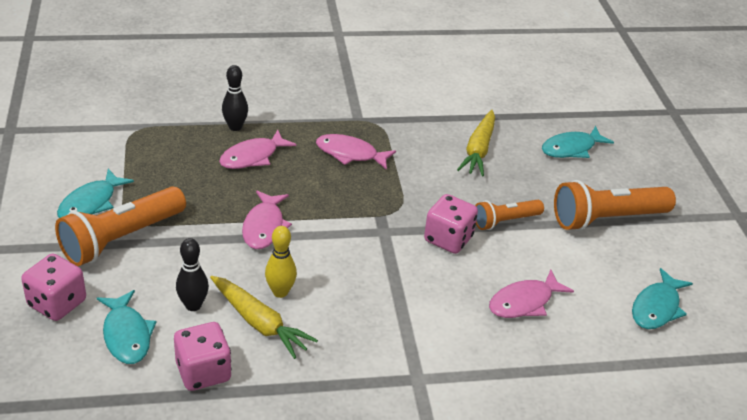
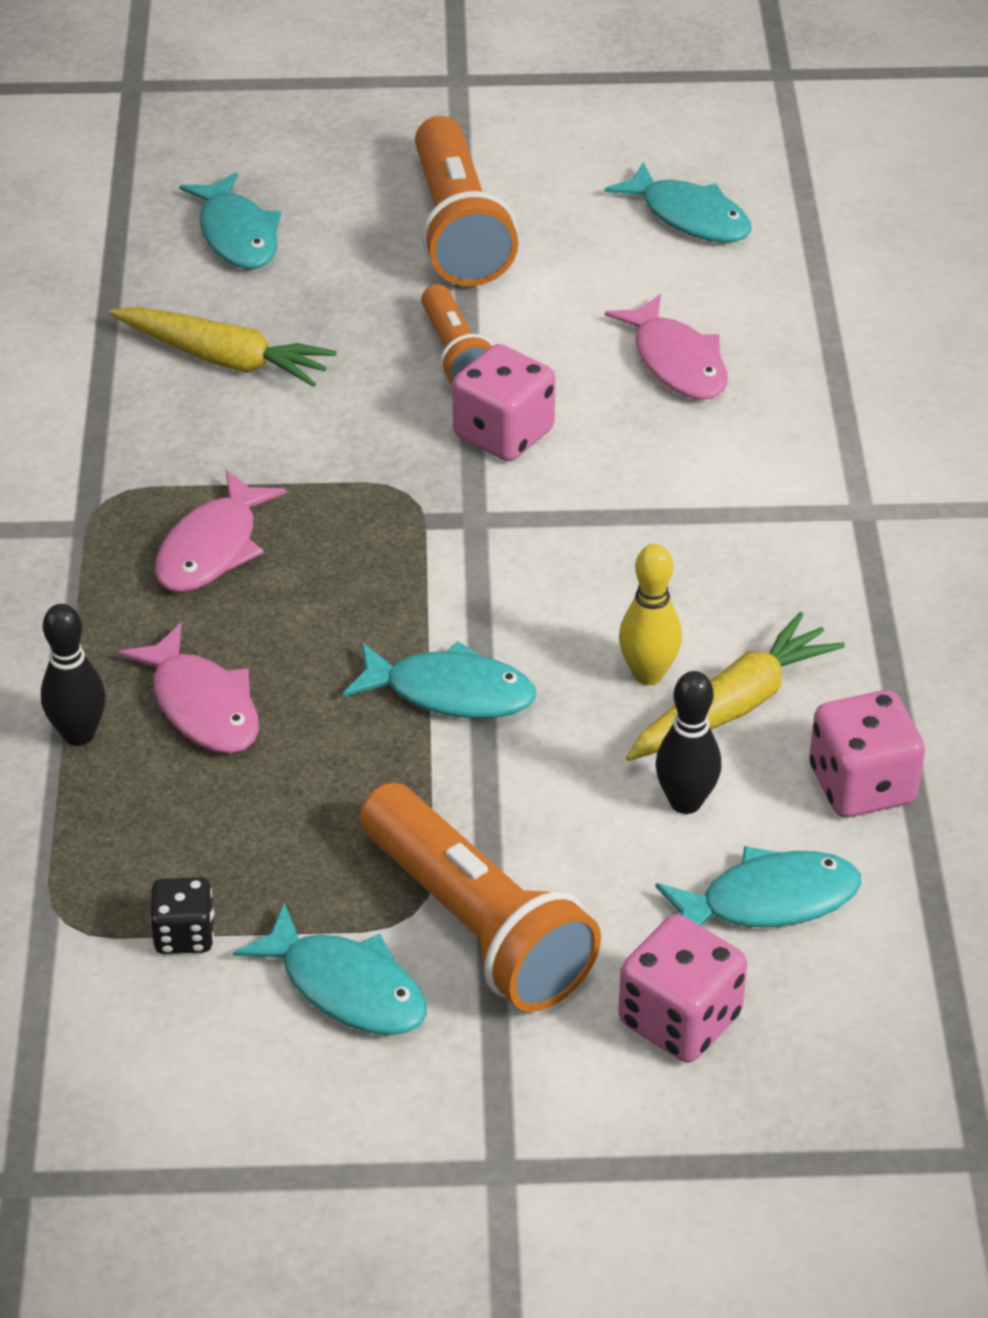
camera: 80 degrees left, 5 degrees up
(124, 160) = (184, 935): none -> black dice
(264, 227) = (450, 692): pink fish -> turquoise fish

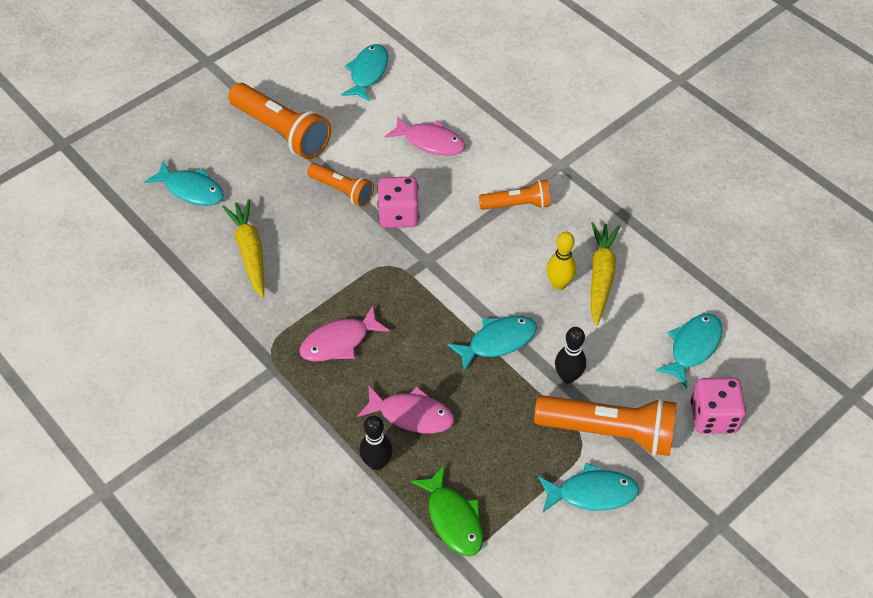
camera: 40 degrees left, 10 degrees up
(99, 876) = (453, 518): none -> green fish
(184, 935) = (512, 518): black dice -> none
(212, 548) = (339, 342): pink fish -> pink fish turned 75 degrees clockwise
(225, 359) = (250, 252): yellow carrot -> yellow carrot turned 90 degrees counterclockwise
(685, 802) = (625, 328): black bowling pin -> black bowling pin (568, 377)
(689, 217) = (368, 73): turquoise fish -> turquoise fish turned 75 degrees counterclockwise
(714, 526) = (517, 205): none -> orange flashlight
(861, 785) = (674, 278): pink dice -> none

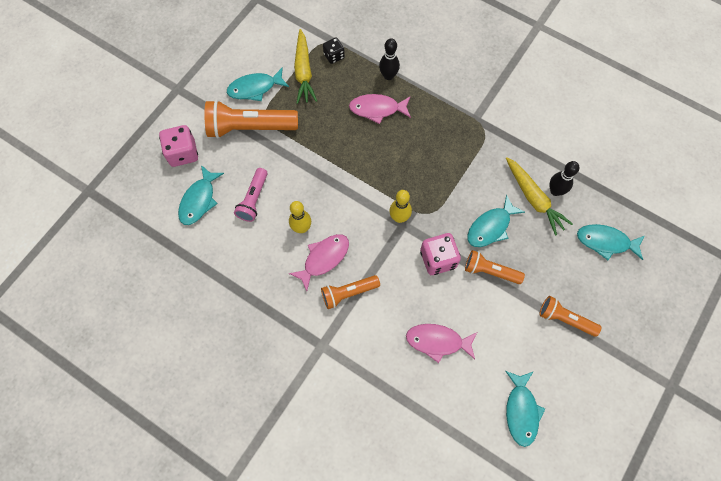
camera: 165 degrees right, 15 degrees up
(282, 132) = (565, 319): orange flashlight -> orange flashlight, size x0.58
(339, 342) = (441, 146): pink fish -> pink fish (323, 259)
(429, 268) = (399, 218): none -> yellow bowling pin
(453, 518) = (334, 56): green fish -> black dice
(497, 341) = (335, 172): turquoise fish -> turquoise fish (491, 227)
(568, 377) = (282, 158): black bowling pin -> black bowling pin (555, 191)
(601, 276) = (271, 242): yellow carrot -> yellow carrot (303, 72)
(617, 332) = (253, 199): none -> pink flashlight

